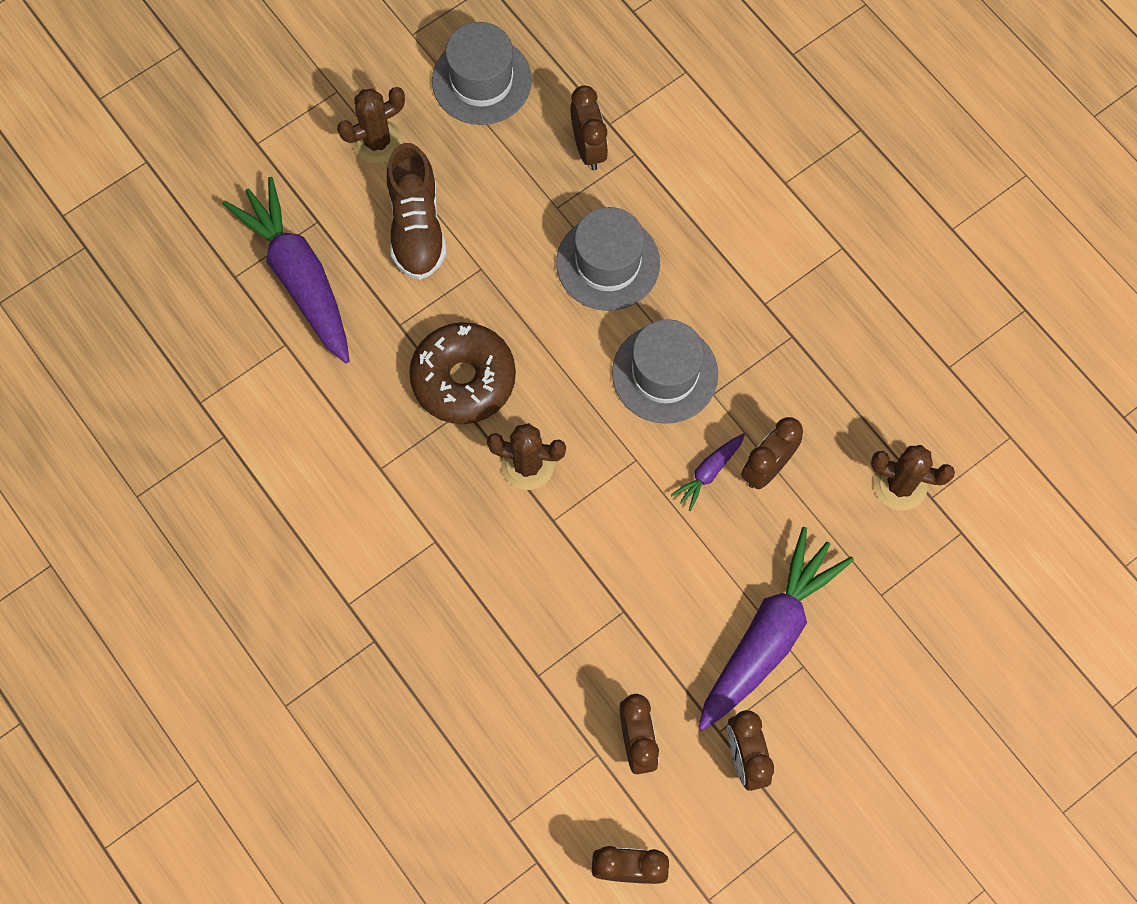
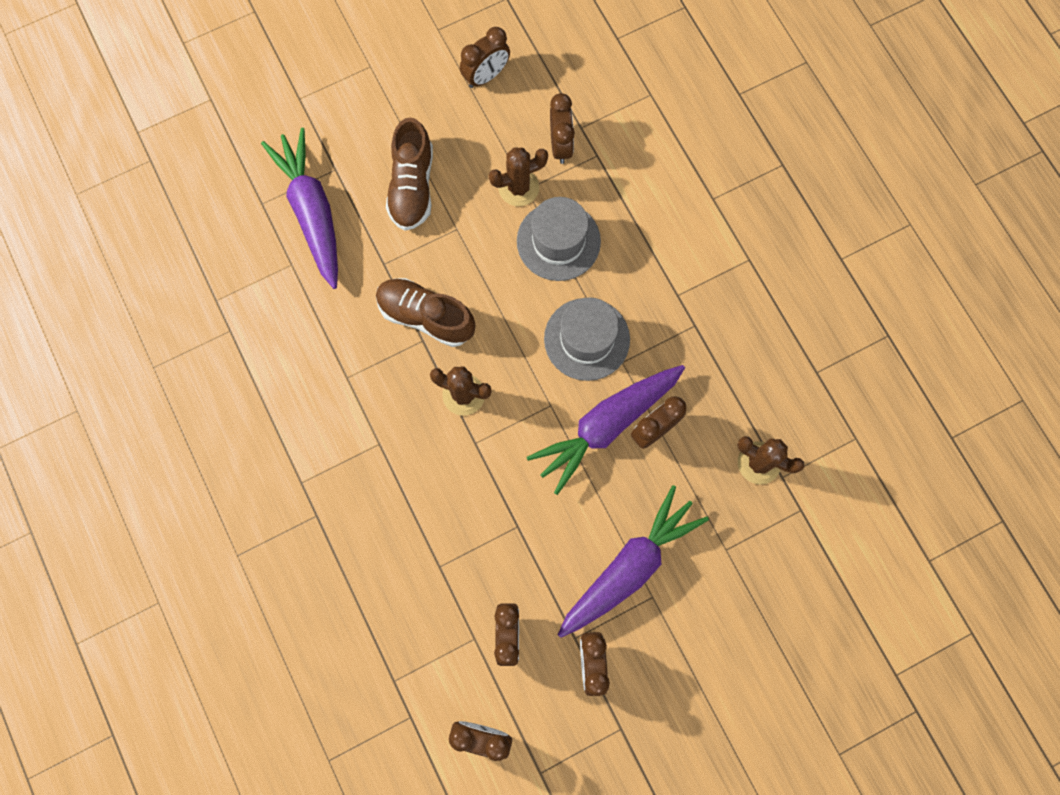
camera: 10 degrees right, 5 degrees up
(377, 142) = (394, 112): brown cactus -> brown cactus (518, 188)
(463, 379) = (426, 316): brown donut -> brown shoe
(481, 81) = (486, 76): grey hat -> brown clock
(709, 472) = (607, 425): purple carrot -> purple carrot, size x2.28

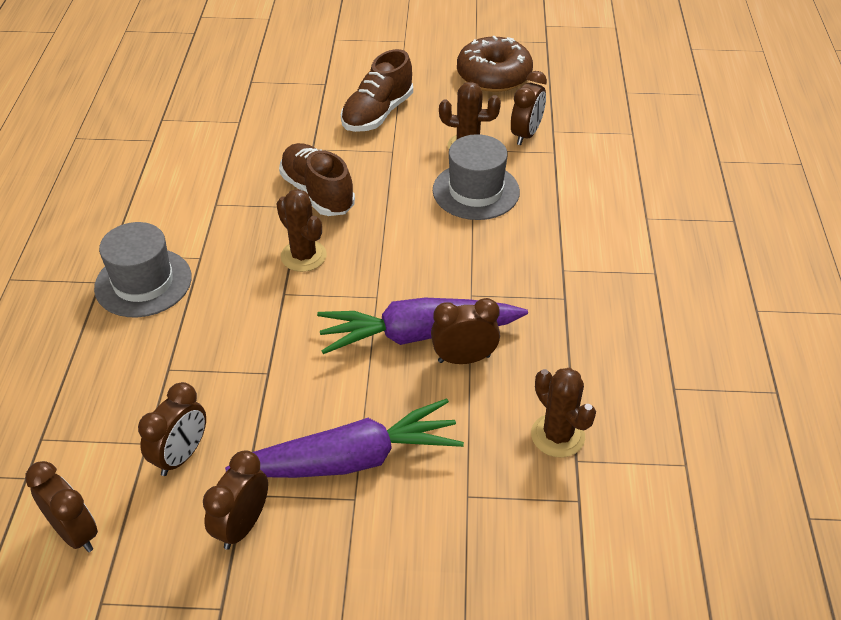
camera: 30 degrees right, 30 degrees down
(312, 212) = (284, 99): purple carrot -> none
(486, 76) = (494, 76): brown clock -> brown donut
(587, 339) = (449, 265): grey hat -> grey hat (143, 282)

